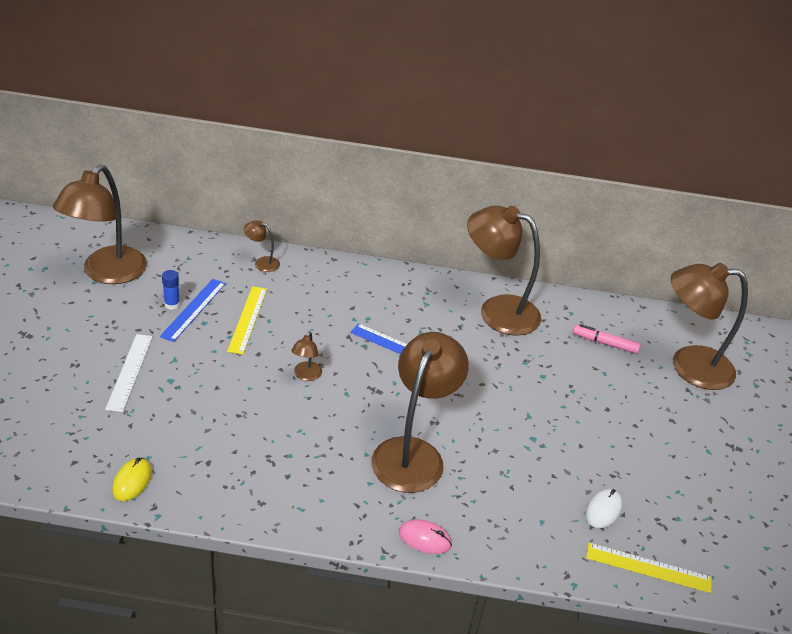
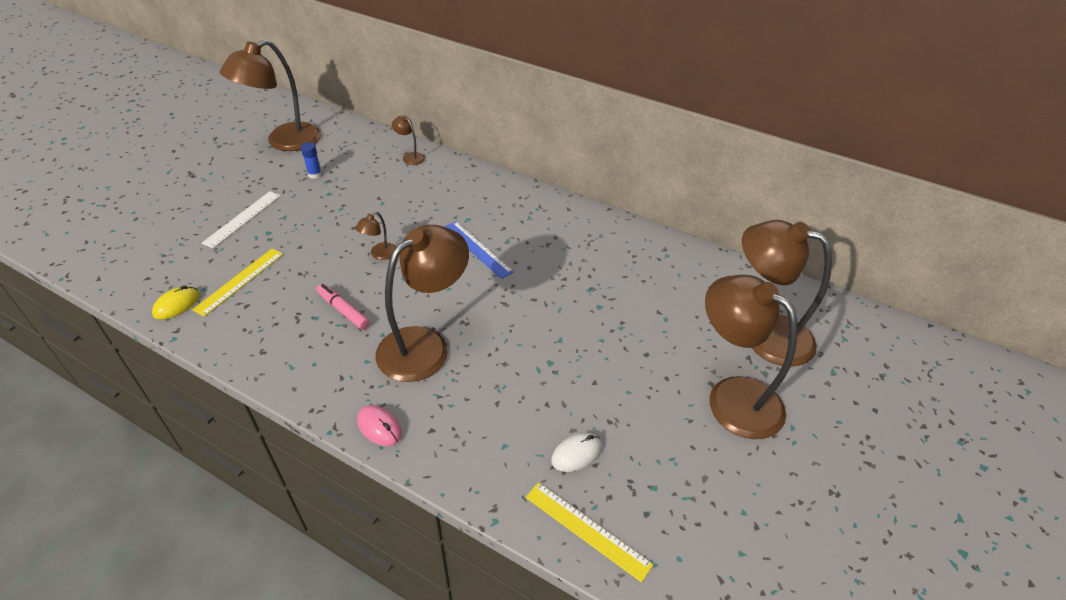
camera: 25 degrees right, 5 degrees up
(193, 309) = (328, 181): blue ruler -> none
(247, 319) = (365, 198): yellow ruler -> yellow ruler (240, 281)
(497, 311) = (593, 238): brown lamp -> brown lamp (732, 397)
(605, 343) = (684, 291): pink marker -> pink marker (343, 310)

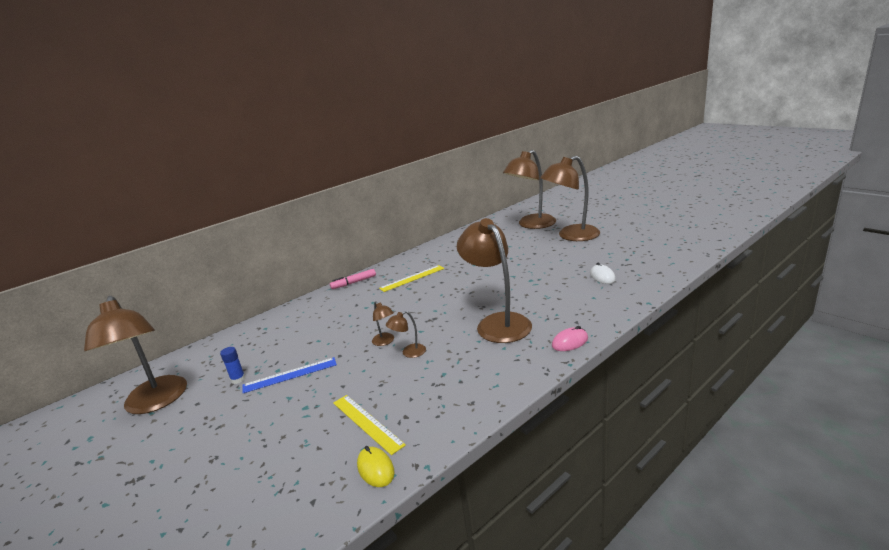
camera: 65 degrees left, 20 degrees down
(243, 218) = (267, 427): white ruler -> none
(343, 310) = (442, 359): pink marker -> pink marker (354, 282)
(410, 157) = (267, 325): brown lamp -> brown lamp (409, 353)
(477, 249) = (409, 299): blue ruler -> blue ruler (290, 375)
(587, 530) = (653, 277): yellow ruler -> yellow ruler (412, 278)

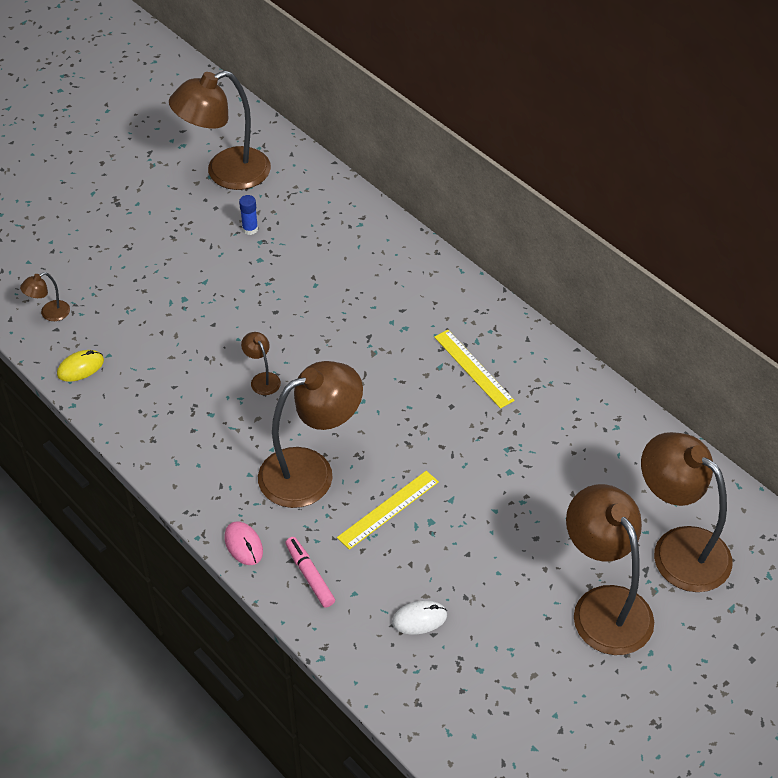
camera: 85 degrees right, 25 degrees up
(290, 375) = (246, 273): blue ruler -> none
(354, 282) = (474, 297): pink marker -> pink marker (309, 575)
(367, 423) = (145, 353): yellow ruler -> yellow ruler (388, 509)
(385, 342) = (294, 353): brown lamp -> brown lamp (49, 314)

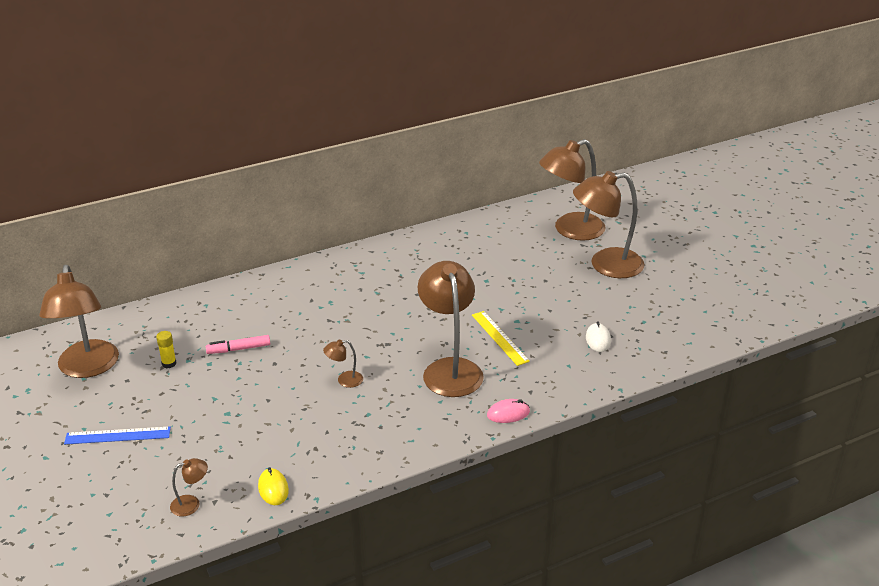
camera: 75 degrees left, 15 degrees down
(49, 314) = (191, 504): brown lamp -> brown lamp turned 90 degrees counterclockwise
(132, 230) = (118, 435): none -> blue ruler
(250, 229) = (169, 363): blue glue stick -> yellow glue stick
(309, 575) = (547, 384): pink marker -> pink marker (238, 349)
(473, 368) = (386, 278): yellow ruler -> none

